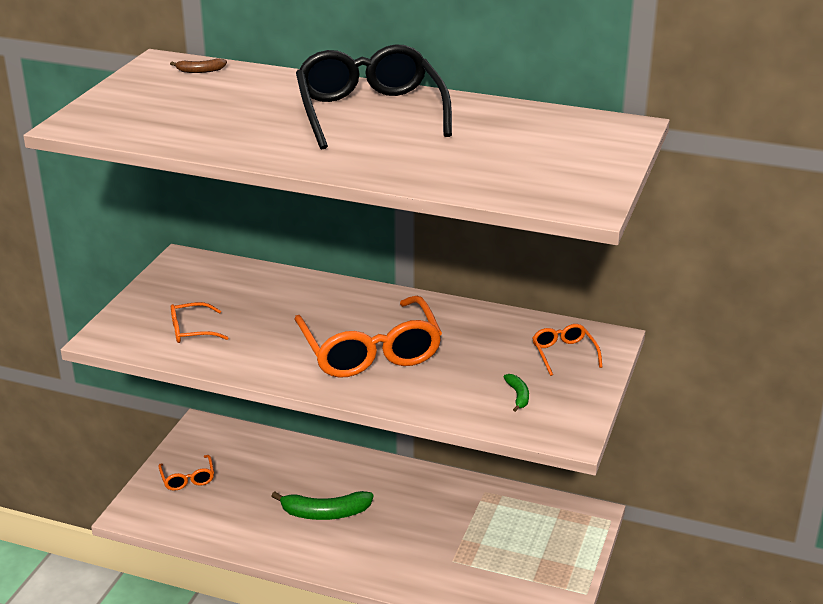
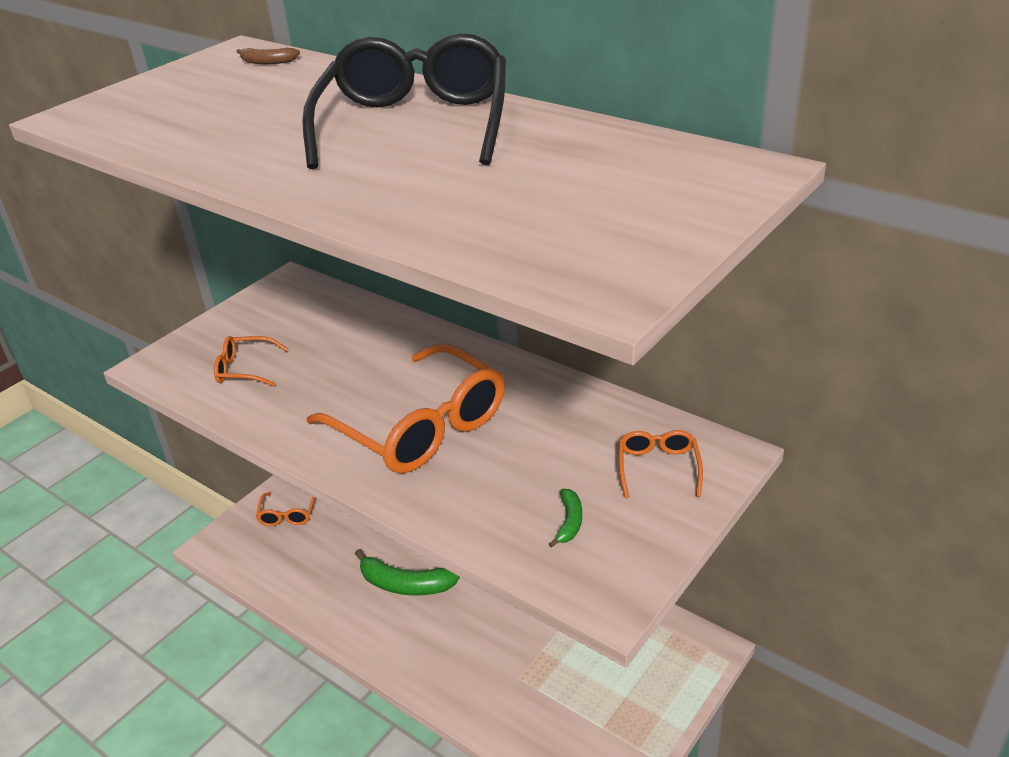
camera: 20 degrees right, 5 degrees up
(370, 352) = (421, 427): orange glasses -> orange glasses turned 45 degrees counterclockwise

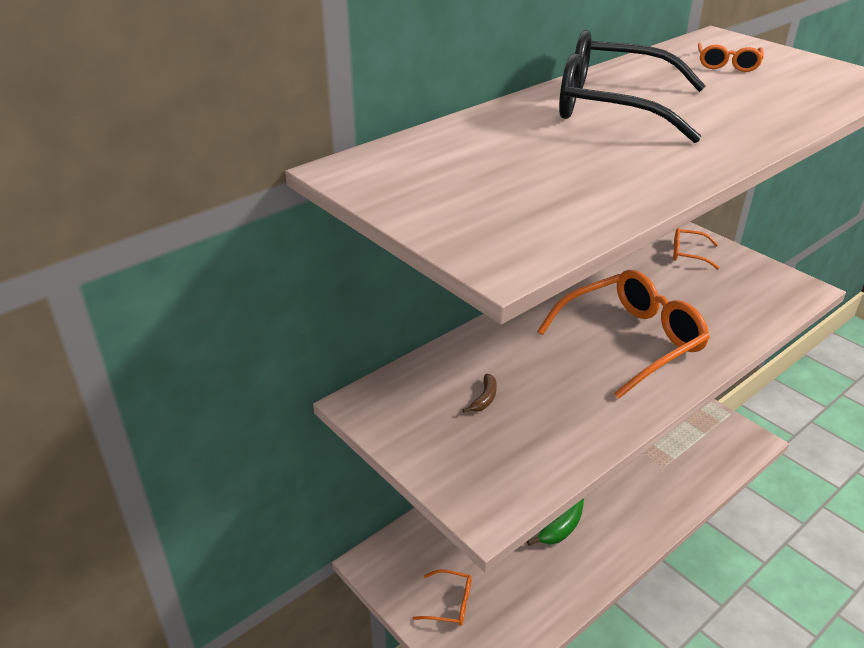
camera: 80 degrees left, 0 degrees up
(244, 369) = (519, 440): orange glasses -> orange glasses (727, 65)
(267, 62) = (405, 156): brown banana -> brown banana (484, 398)
(569, 522) = (739, 292): green banana -> none

